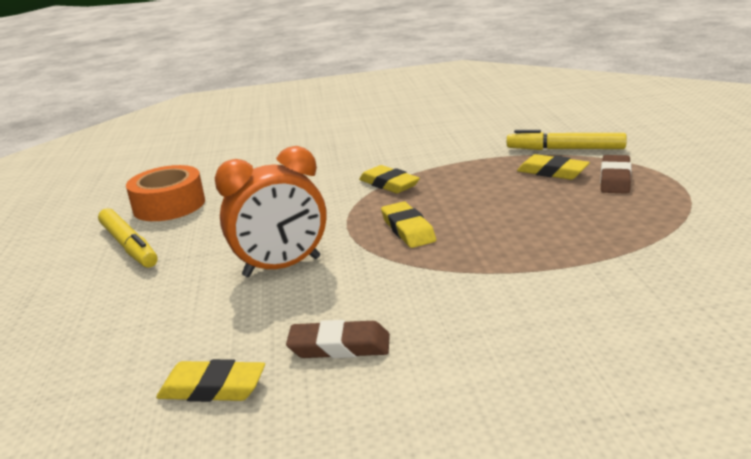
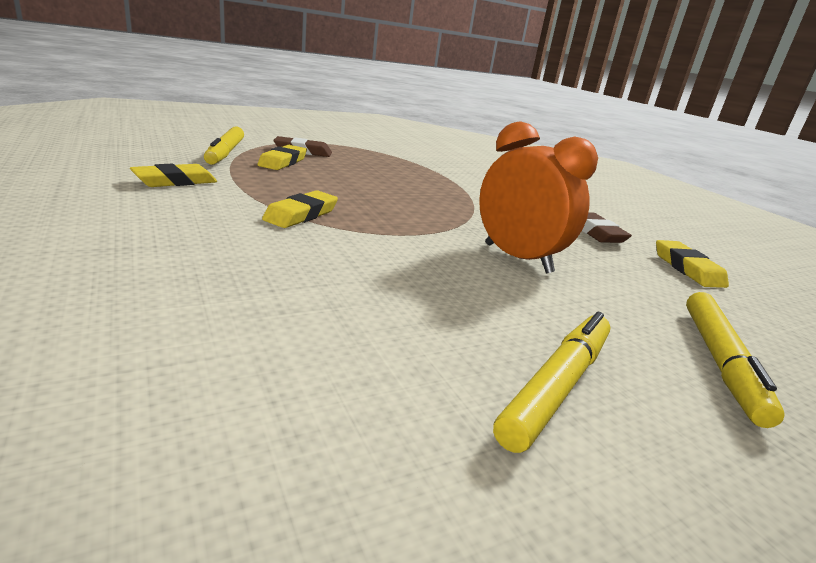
camera: 115 degrees left, 0 degrees up
(86, 317) = (720, 362): none -> yellow marker
(169, 205) = (387, 384): orange tape -> none
(408, 229) = (413, 210): yellow eraser -> yellow eraser (175, 181)

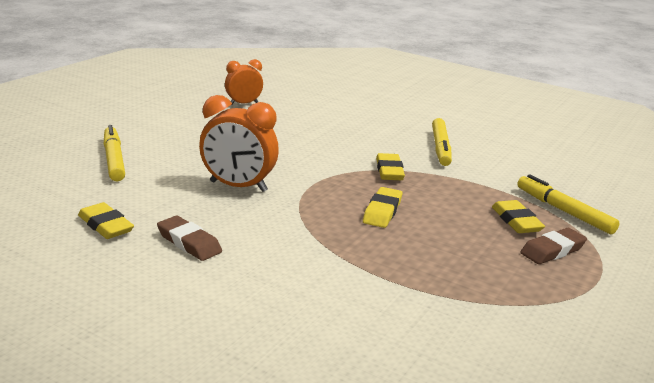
camera: 150 degrees right, 0 degrees up
(175, 181) = (492, 168): yellow eraser -> yellow eraser (382, 211)
(318, 476) = (243, 103): none -> orange clock
(557, 386) = (190, 133): yellow marker -> yellow marker (440, 148)

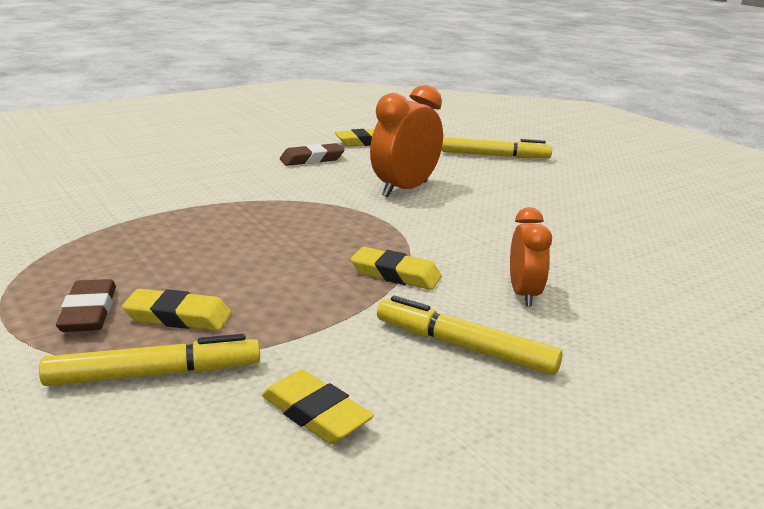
camera: 115 degrees right, 0 degrees up
(243, 103) = (682, 234): orange clock -> orange clock (524, 294)
(382, 211) = (291, 240): yellow eraser -> yellow eraser (315, 413)

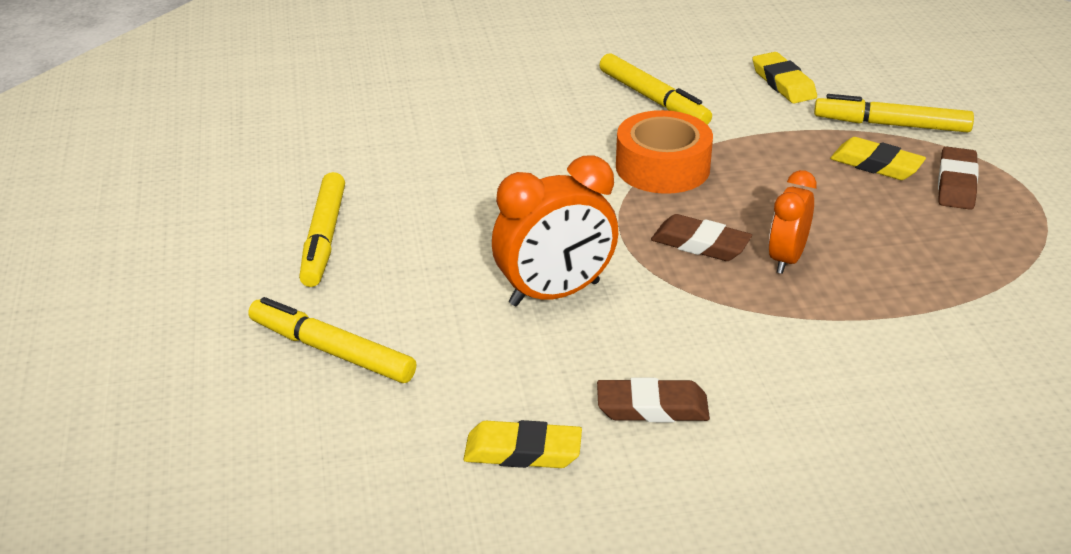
camera: 155 degrees left, 10 degrees up
(326, 226) = (700, 244): none -> brown eraser
(395, 274) = (662, 167): yellow eraser -> orange tape
(524, 294) = (561, 127): orange clock -> orange clock (786, 259)
(579, 192) = (323, 238): none -> yellow marker

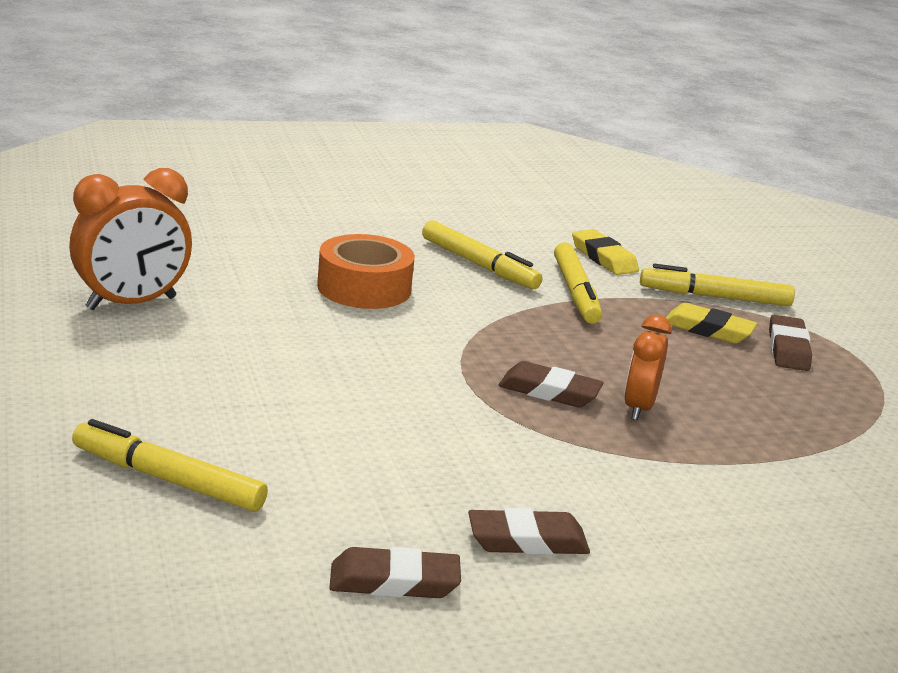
camera: 10 degrees left, 10 degrees down
(323, 238) = (148, 372): yellow marker -> yellow marker (575, 292)
(523, 451) = (394, 581): yellow eraser -> brown eraser
(554, 294) = (406, 431): orange clock -> orange clock (131, 303)
(662, 167) = (498, 323): orange tape -> orange tape (364, 288)

